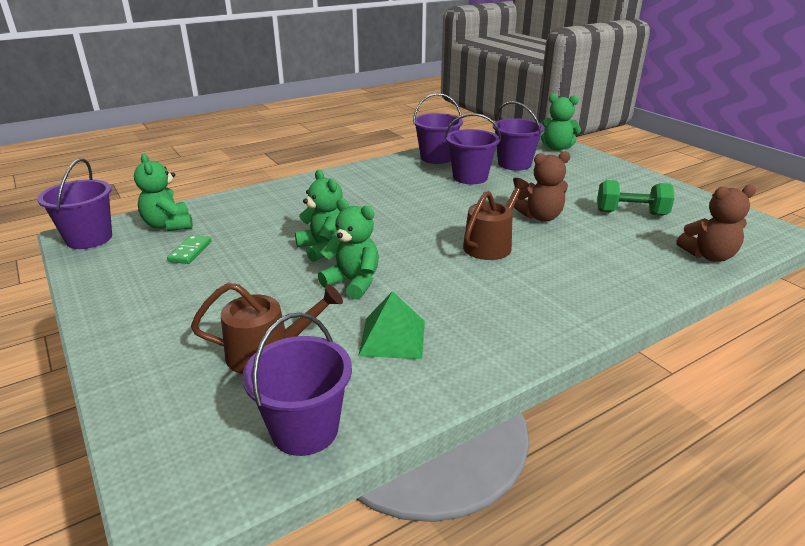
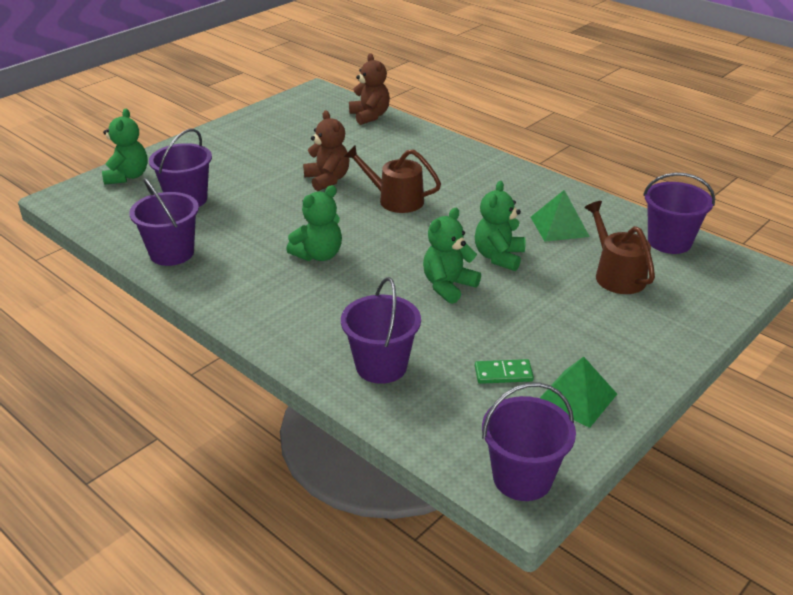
camera: 105 degrees left, 5 degrees up
(128, 277) = (577, 398): none -> green pyramid
(169, 225) = (454, 419): green teddy bear -> green teddy bear (318, 255)
(470, 177) = (235, 223): purple bucket -> purple bucket (381, 366)
(631, 213) = (303, 140): green dumbbell -> none

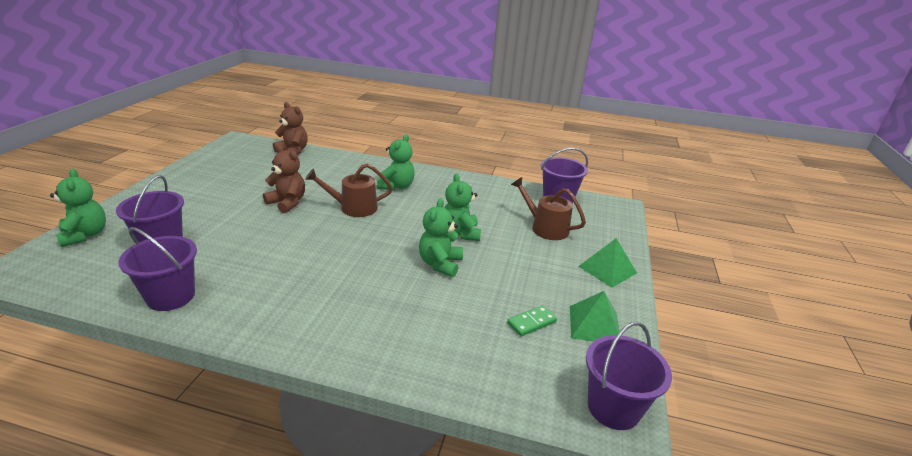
camera: 30 degrees left, 5 degrees down
(318, 255) = (318, 264): green teddy bear -> green teddy bear (396, 186)
(381, 366) = (435, 346): purple bucket -> none
(559, 226) = (484, 203): green pyramid -> green pyramid (607, 269)

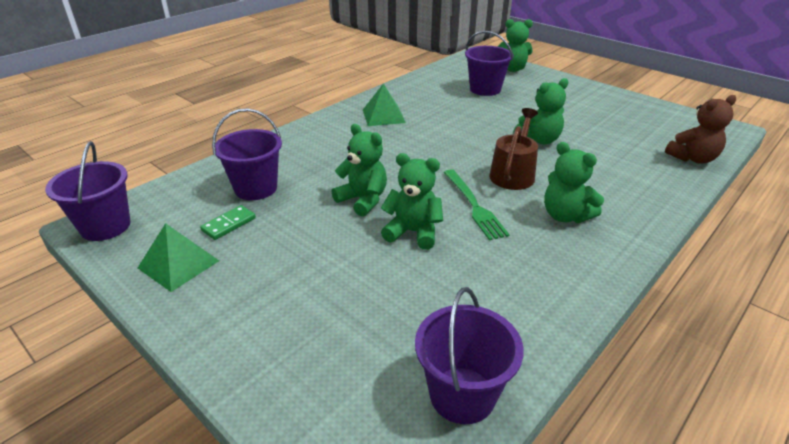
camera: 120 degrees right, 5 degrees up
(171, 296) = (411, 90): purple bucket -> purple bucket (256, 188)
(287, 203) = (539, 140): brown teddy bear -> green teddy bear
(409, 217) = (473, 205): none -> green fork
(531, 322) = (229, 224): green domino -> green domino turned 45 degrees clockwise
(545, 228) = (377, 322): brown watering can -> none
(607, 269) = (236, 334): green pyramid -> green pyramid (383, 116)

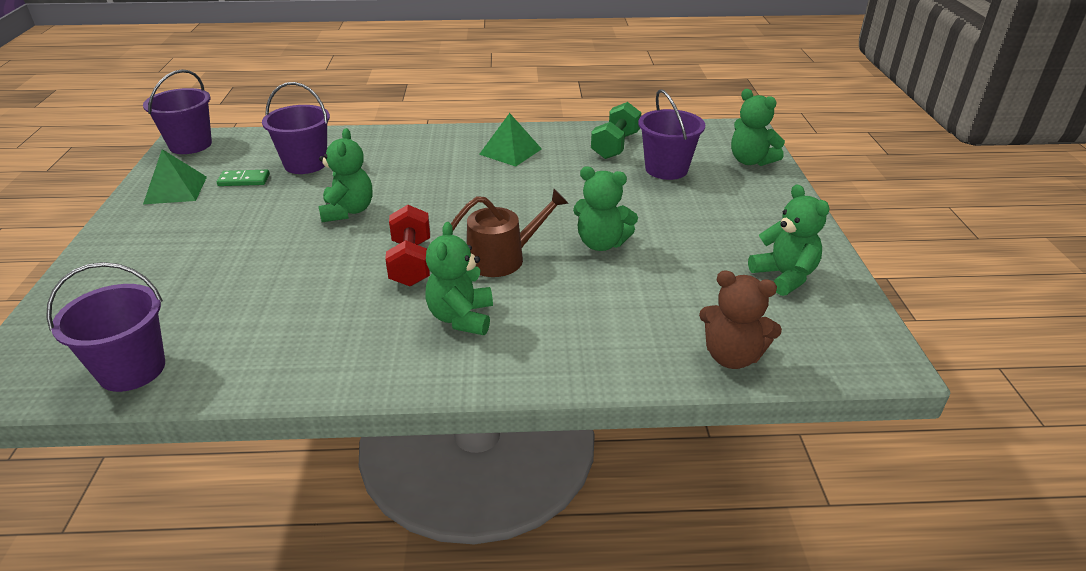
camera: 45 degrees right, 0 degrees up
(413, 232) = (327, 254): green teddy bear -> green teddy bear (784, 276)
(434, 88) = (615, 146): none -> green dumbbell
(473, 205) = (411, 263): green fork -> red dumbbell

